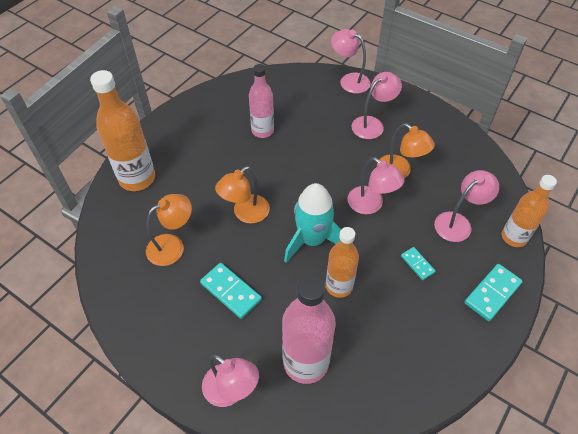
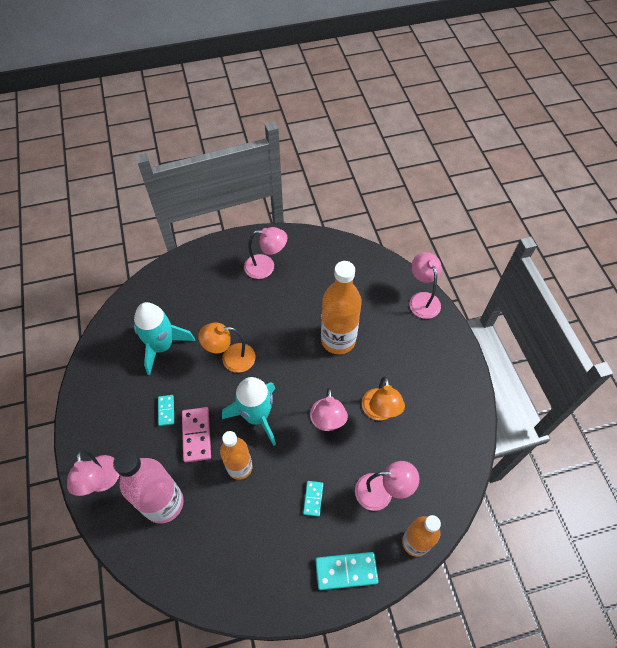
camera: 40 degrees right, 5 degrees up
(137, 178) = (187, 275): orange bottle -> orange bottle (338, 340)
(172, 246) = (162, 346): orange lamp -> turquoise rocket
(230, 292) = (166, 411): turquoise domino -> turquoise domino, size x0.59
(262, 131) = (308, 298): pink bottle -> none
(278, 290) = (197, 435): none -> pink domino
(372, 124) = (401, 353): pink lamp -> pink lamp (266, 266)

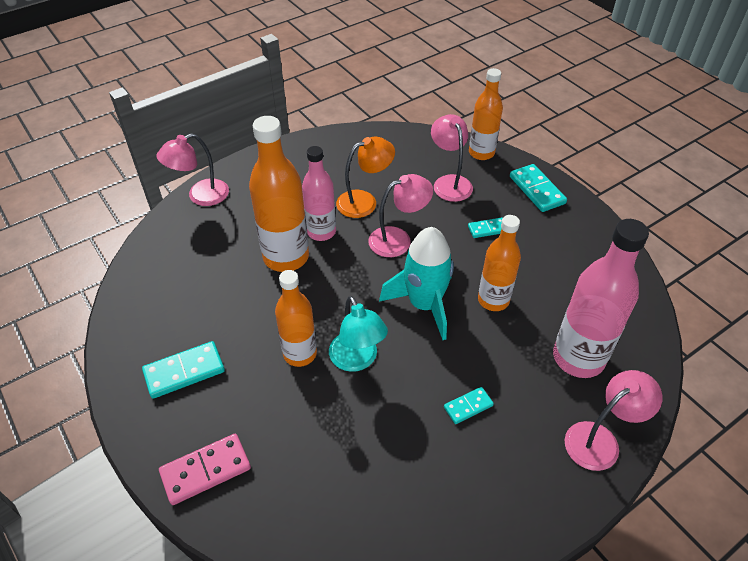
camera: 110 degrees left, 10 degrees down
(162, 346) = (373, 458): turquoise rocket -> none
(197, 435) = (481, 357): pink domino -> pink domino (205, 470)
(231, 358) = (357, 360): orange lamp -> turquoise lamp
(251, 328) = (300, 354): none -> orange bottle
(266, 266) = (184, 371): pink lamp -> turquoise domino
(355, 370) = (321, 232): none -> pink bottle

